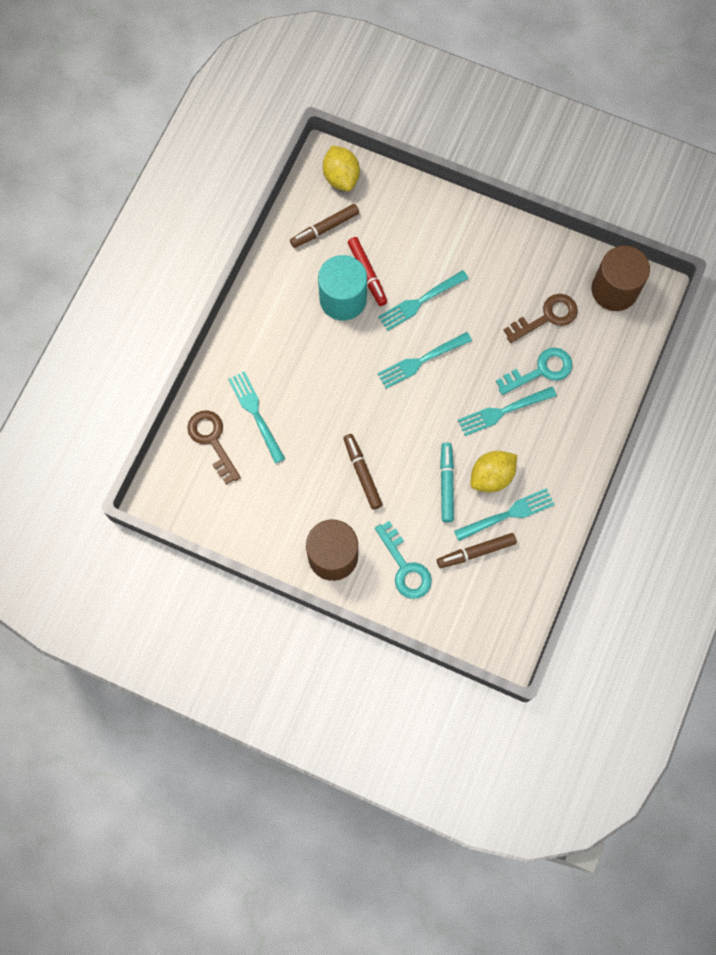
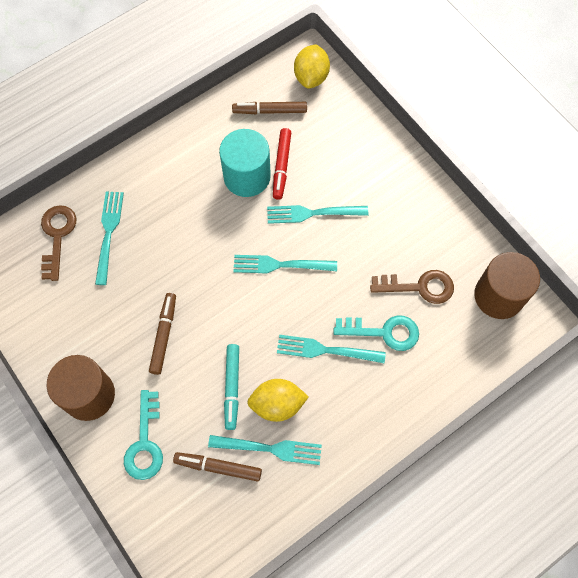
camera: 30 degrees right, 5 degrees down
(446, 484) = (232, 387): turquoise marker -> turquoise marker turned 150 degrees clockwise

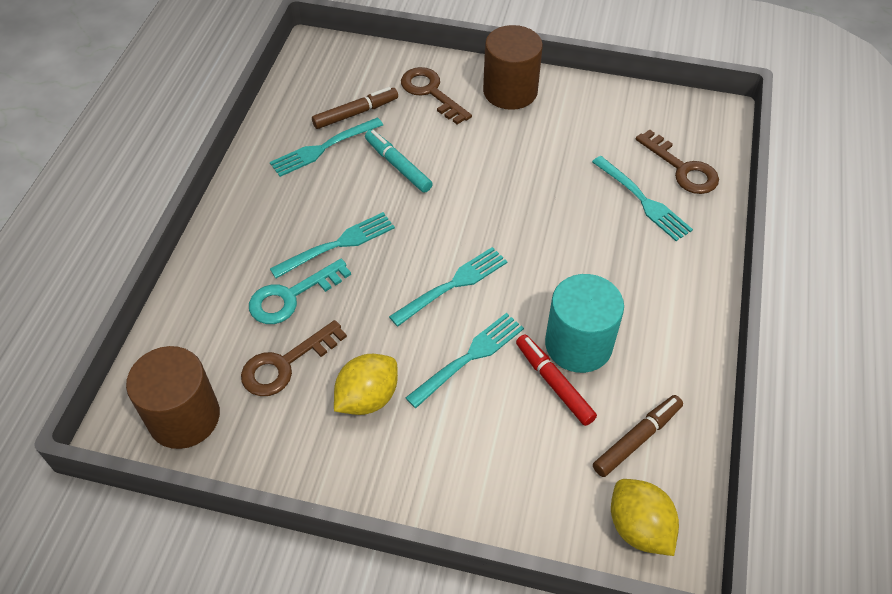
camera: 140 degrees right, 15 degrees down
(145, 442) = (431, 92): turquoise key -> brown key
(164, 335) = (498, 162): brown marker -> none
(277, 404) = (345, 179): yellow lemon -> yellow lemon (367, 398)

